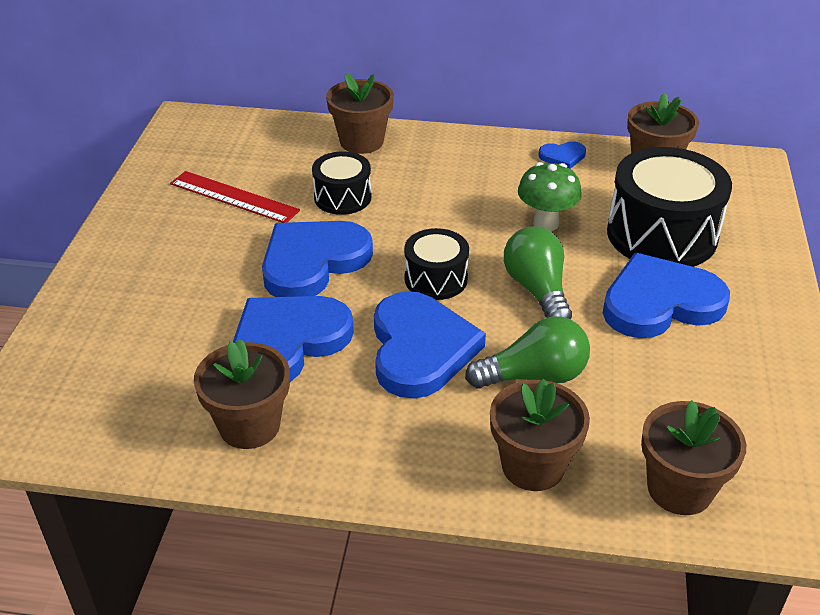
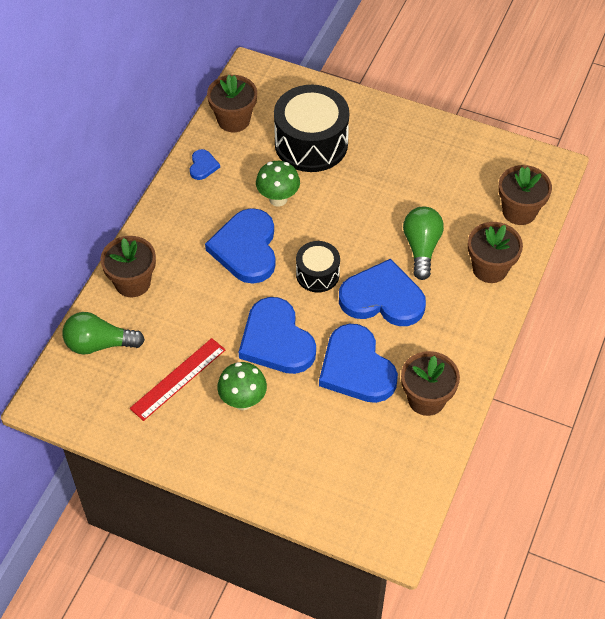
camera: 75 degrees left, 15 degrees up
(211, 251) = (243, 401): none -> green mushroom
(342, 197) = (204, 309): black drum -> none
(537, 290) = (345, 224): green light bulb -> green light bulb (99, 344)
(660, 302) = (375, 168): blue heart -> blue heart (246, 249)

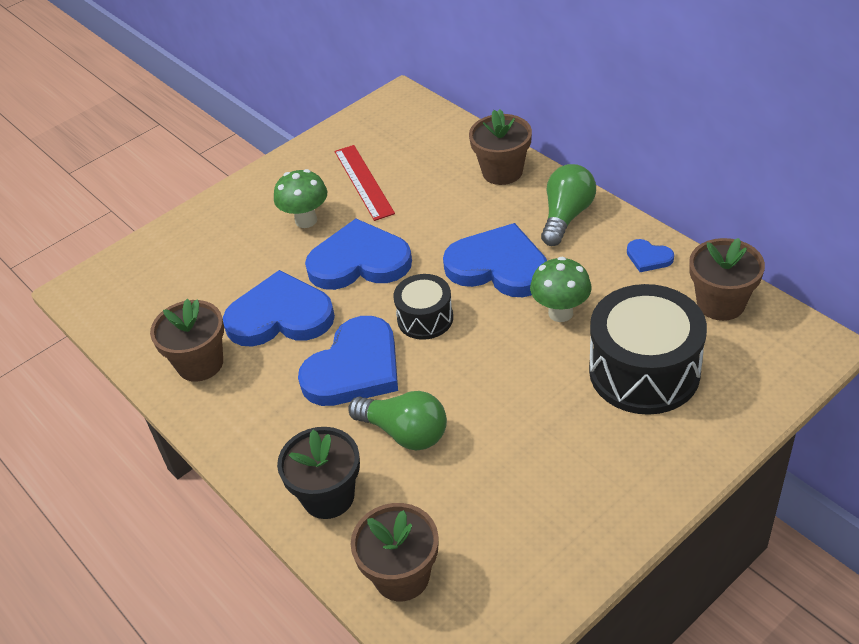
camera: 120 degrees right, 10 degrees down
(99, 344) = (439, 138): green light bulb -> green light bulb (566, 216)
(490, 268) = (328, 496): brown flower pot -> black flower pot

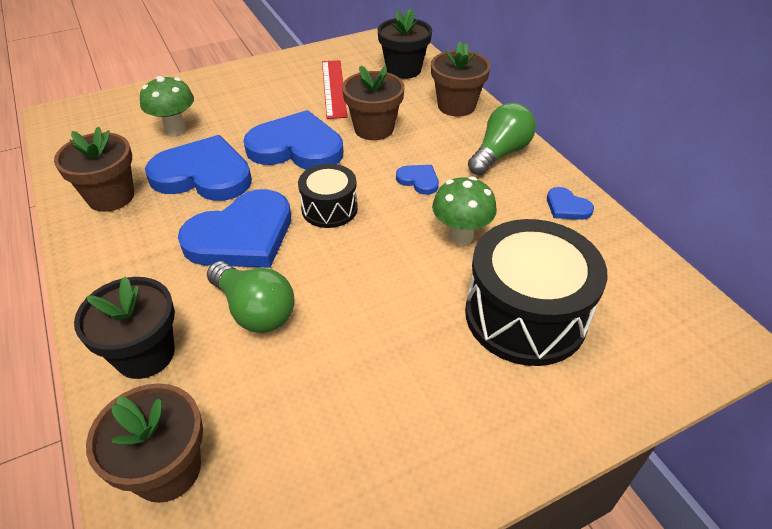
camera: 10 degrees right, 0 degrees up
(306, 220) = (270, 106): green mushroom -> green mushroom (175, 128)
(428, 140) = (403, 70): none -> black flower pot
(498, 266) = (419, 180): blue heart -> blue heart, size x0.44
(720, 303) = (629, 268): brown flower pot -> brown flower pot (374, 129)

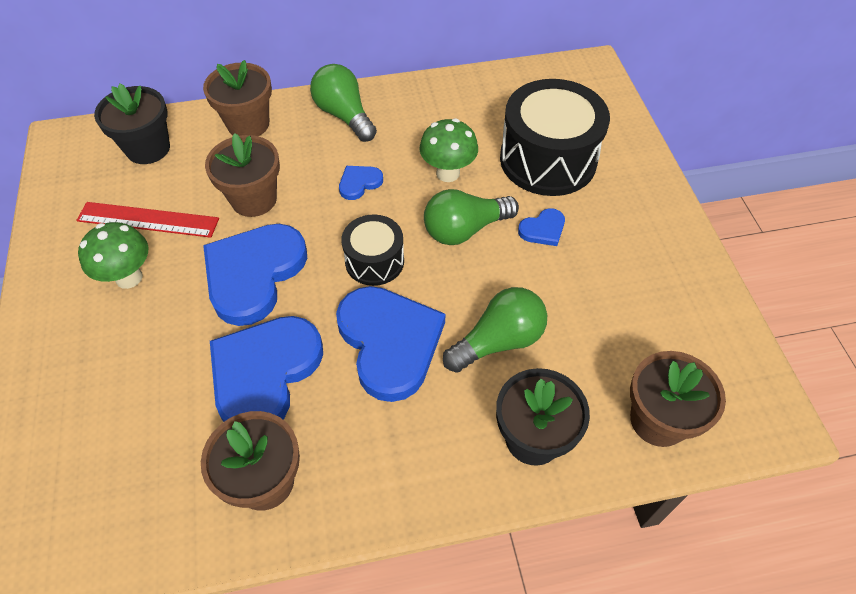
camera: 75 degrees left, 10 degrees up
(175, 128) = (144, 402): green mushroom -> green mushroom (129, 277)
(389, 262) = (464, 229): none -> green light bulb
(567, 207) = (435, 97): blue heart -> blue heart (543, 229)

